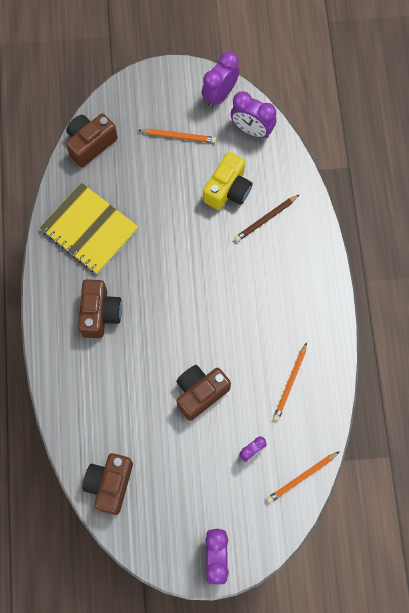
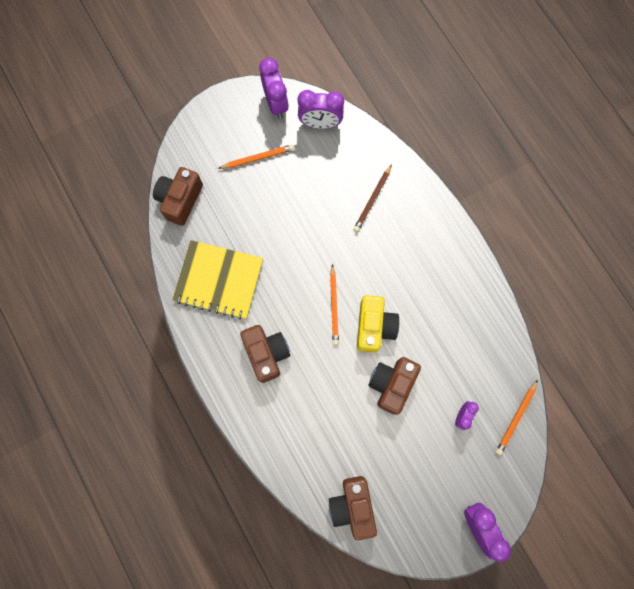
camera: 25 degrees left, 5 degrees up
(220, 94) = (276, 103): purple clock -> purple clock turned 150 degrees clockwise
(228, 190) = (326, 188): yellow camera -> yellow camera (374, 327)
(290, 383) = (465, 338): orange pencil -> orange pencil (334, 306)

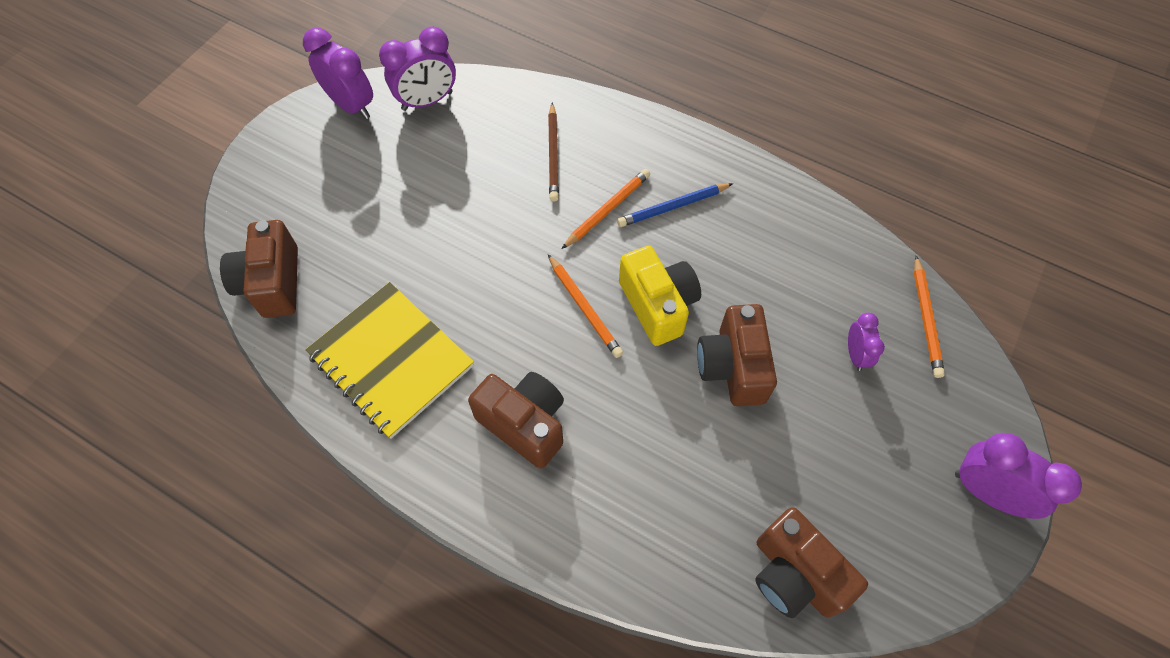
camera: 30 degrees left, 15 degrees down
(219, 280) = (391, 360): yellow notebook -> yellow notebook turned 60 degrees clockwise
(258, 158) = (362, 178): orange pencil -> orange pencil (607, 210)
(420, 271) = (673, 207): none -> blue pencil

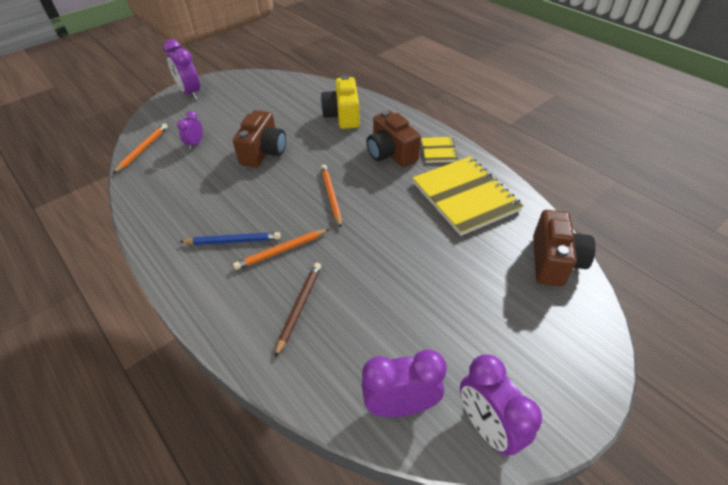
camera: 160 degrees left, 15 degrees down
(445, 454) = (438, 151): none -> yellow notebook
(658, 305) = (285, 187): yellow camera -> yellow camera (343, 116)
(795, 574) = (292, 88): brown camera -> none

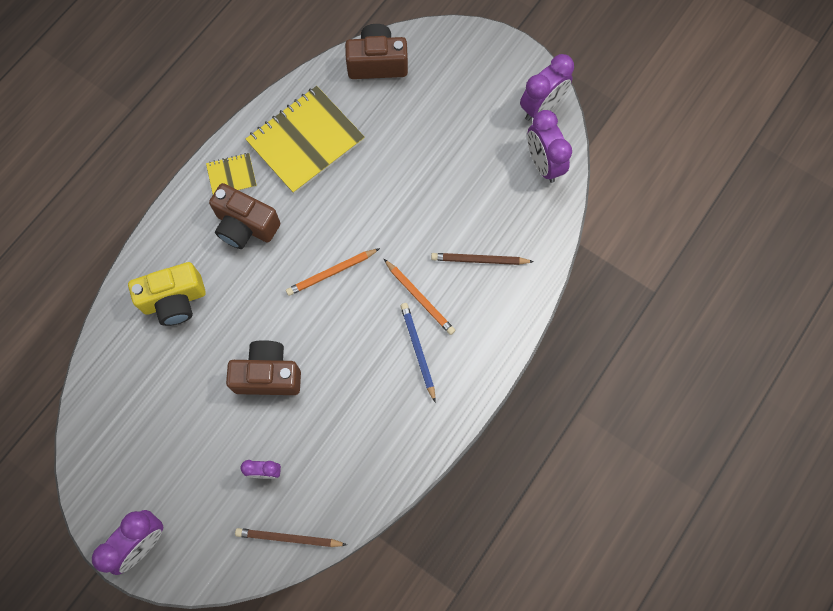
camera: 105 degrees left, 25 degrees up
(143, 149) = (289, 538): orange pencil -> brown pencil
(391, 153) = (245, 226): brown camera -> brown camera turned 75 degrees clockwise

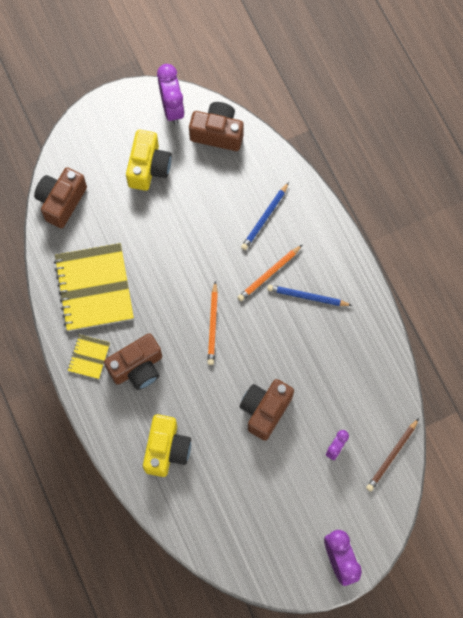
camera: 60 degrees left, 0 degrees up
(420, 298) = (269, 274): orange pencil -> orange pencil turned 150 degrees clockwise
(463, 120) = (148, 167): none -> yellow camera
(479, 260) = (265, 218): brown pencil -> blue pencil
(543, 164) = (217, 133): purple clock -> brown camera

